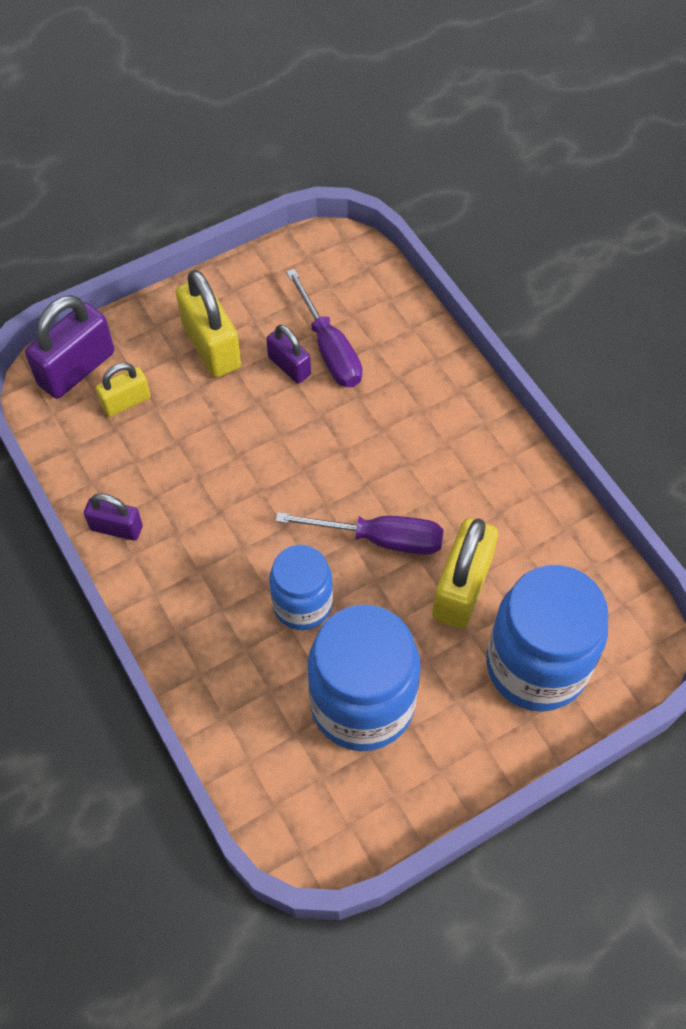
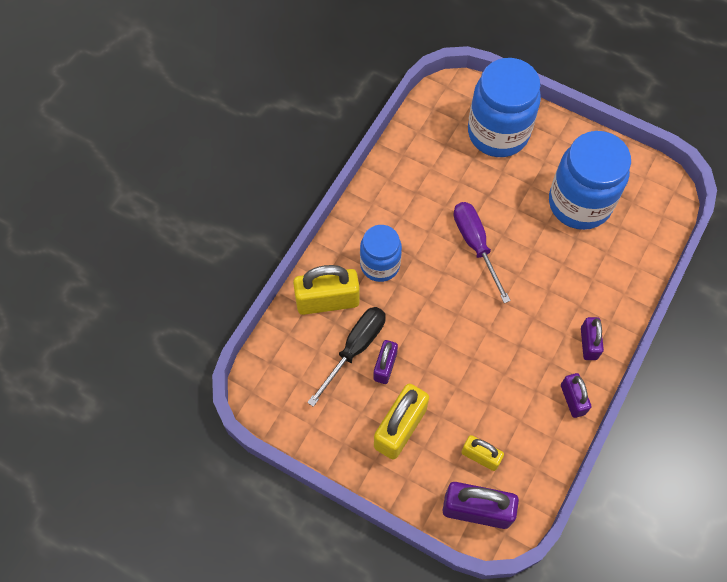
camera: 120 degrees left, 5 degrees up
(167, 588) = (588, 343): none -> purple padlock
(302, 604) = (545, 264): blue jar -> blue jar (380, 265)
(329, 348) = (355, 349): purple screwdriver -> black screwdriver
(462, 588) = (477, 188): yellow padlock -> yellow padlock (327, 301)

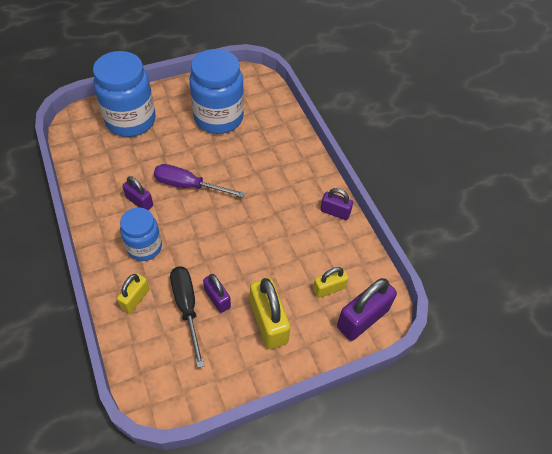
camera: 55 degrees left, 10 degrees down
(327, 301) = (135, 299): yellow padlock -> yellow padlock, size x0.58
(588, 343) = (308, 178): purple padlock -> purple padlock (139, 202)

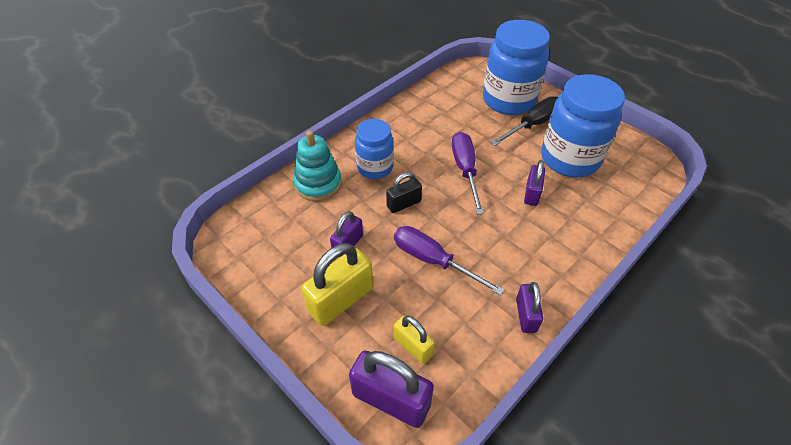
camera: 70 degrees right, 5 degrees down
(135, 299) = (318, 184): yellow padlock -> turquoise stacking toy
(139, 202) = (422, 144): purple padlock -> purple padlock (532, 193)
(187, 308) = (326, 224): black screwdriver -> black screwdriver (533, 124)
(198, 242) = (403, 204): none -> black padlock
(264, 246) = (433, 260): none -> purple screwdriver

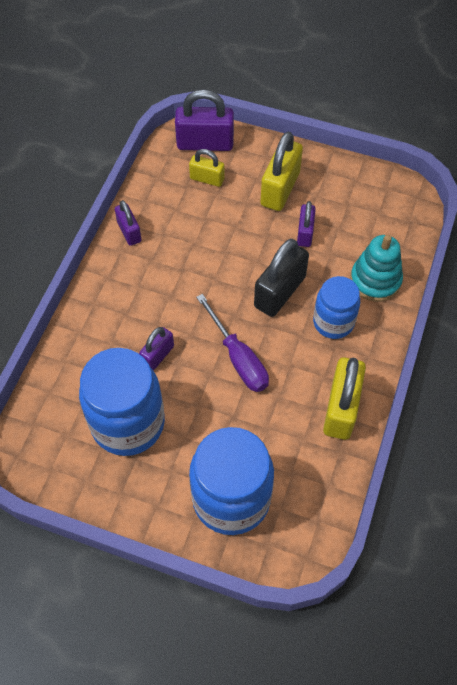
camera: 155 degrees right, 10 degrees up
(403, 204) = (279, 292): black padlock -> black padlock, size x1.71
(407, 118) = (341, 409): none -> yellow padlock
(433, 260) = (223, 247): purple screwdriver -> none
(532, 193) = (157, 355): purple padlock -> purple padlock turned 45 degrees clockwise
(533, 124) = (186, 464): black screwdriver -> none

